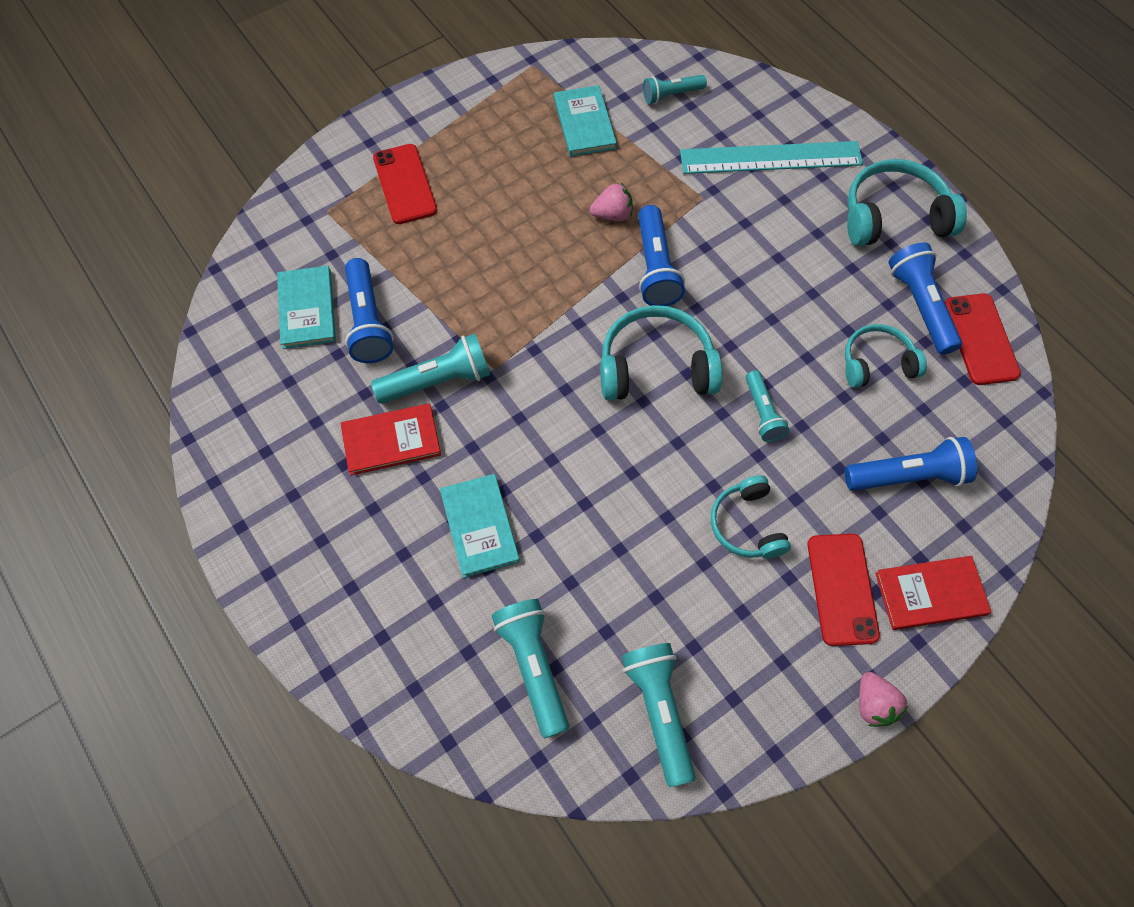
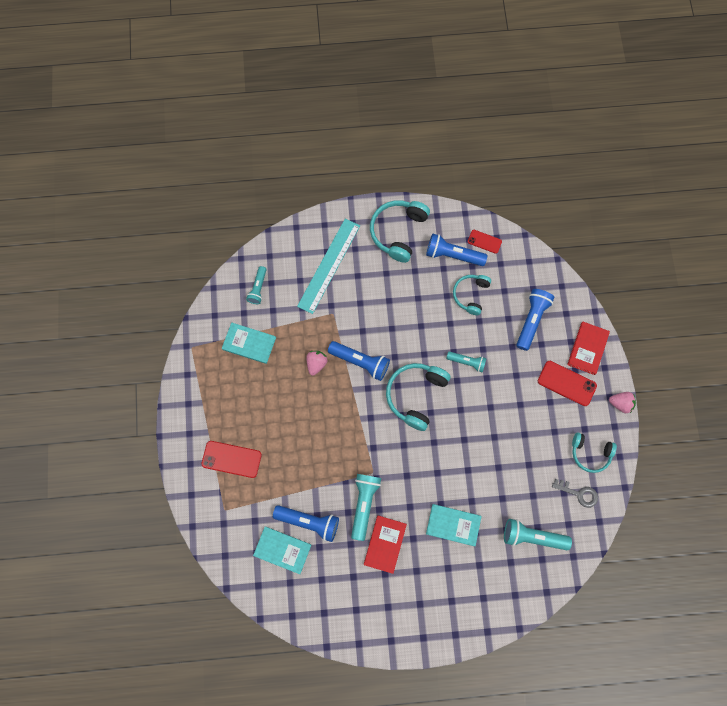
camera: 60 degrees left, 10 degrees up
(659, 711) = (579, 493): turquoise flashlight -> grey key
(747, 525) = (517, 404): turquoise headphones -> turquoise headphones (590, 453)
(981, 339) = (484, 241): red phone -> red phone, size x0.61

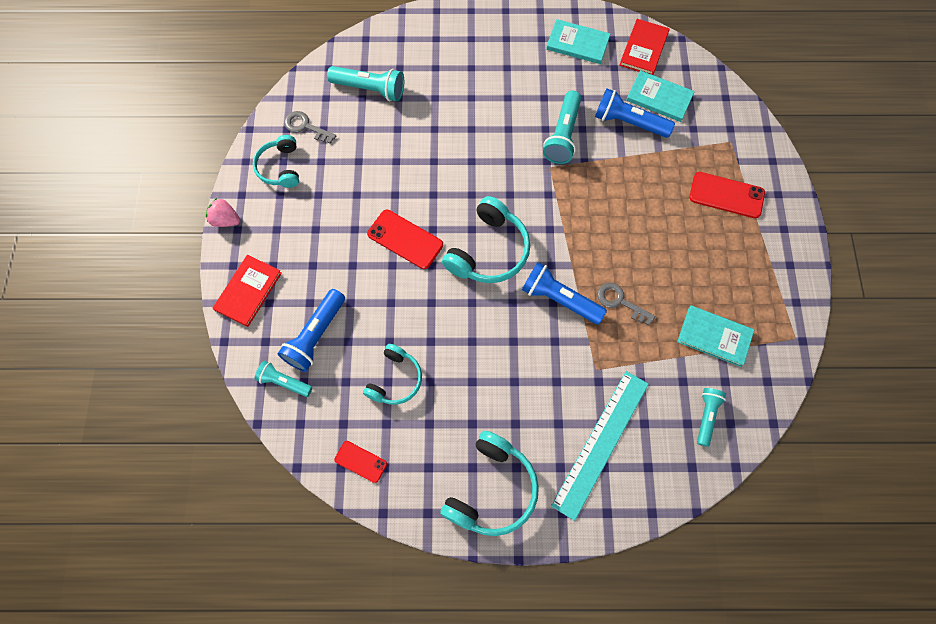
camera: 175 degrees left, 5 degrees down
(316, 364) = (620, 302): pink strawberry -> grey key
(385, 544) = (540, 94): red book -> red book (644, 49)
(453, 255) = (412, 443): blue flashlight -> none
(453, 525) = (459, 107): turquoise book -> turquoise book (577, 43)
(467, 362) = (415, 287): turquoise flashlight -> turquoise flashlight (284, 382)
(566, 383) = (288, 249): red phone -> red phone (405, 239)
(590, 453) = (280, 167): turquoise headphones -> turquoise headphones turned 120 degrees counterclockwise

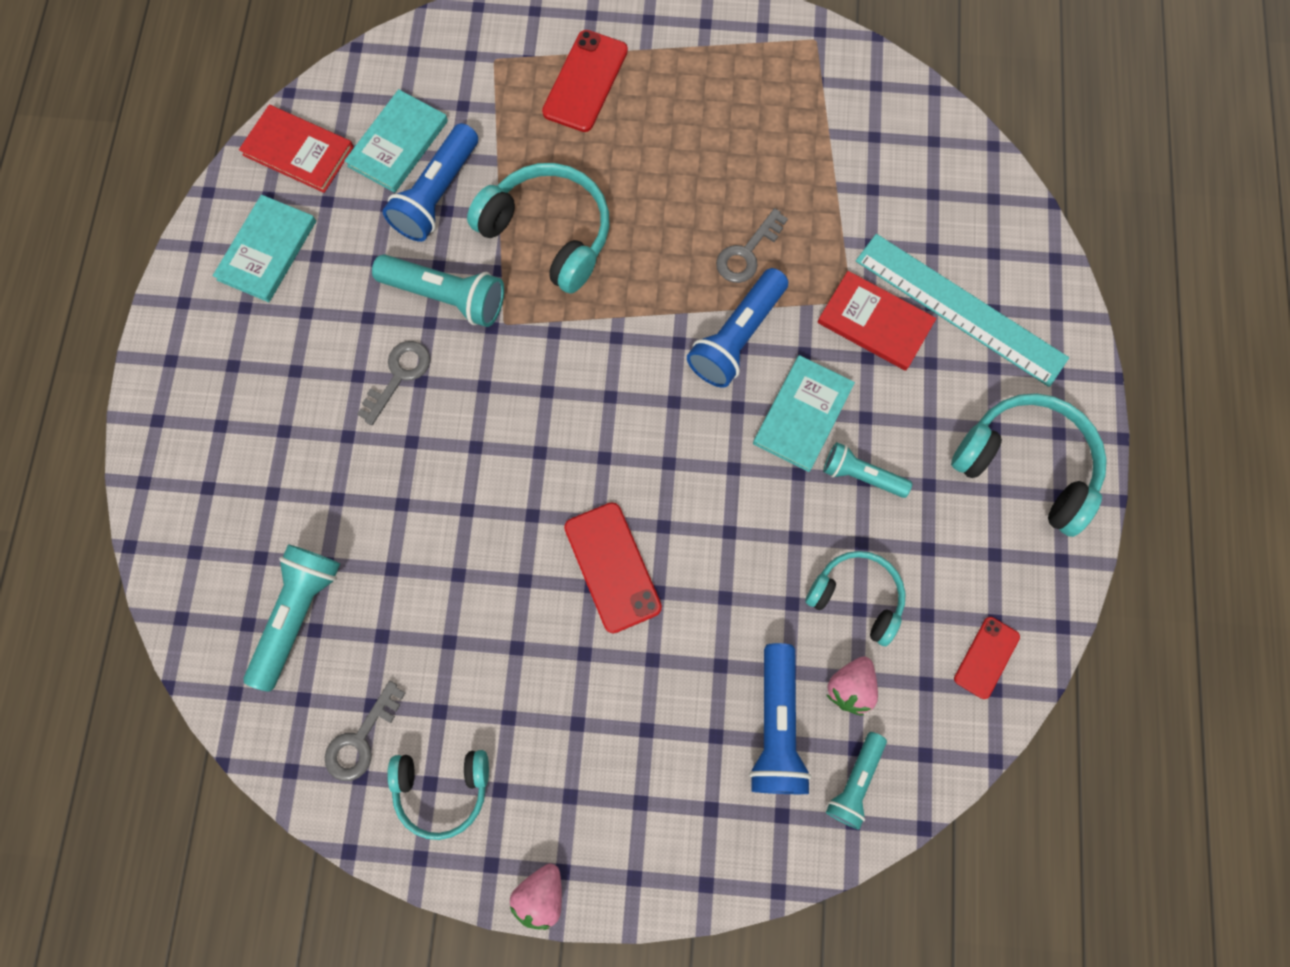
camera: 85 degrees left, 5 degrees up
(248, 291) = (687, 848): red book -> red book (875, 323)
(316, 335) = (776, 726): blue flashlight -> blue flashlight turned 60 degrees clockwise
(339, 377) = (850, 687): none -> pink strawberry
(405, 239) = (612, 567): red phone -> red phone turned 60 degrees counterclockwise
(488, 251) = (646, 434): turquoise headphones -> turquoise headphones (548, 233)
(510, 118) = (399, 375): none -> grey key
(706, 416) = (924, 168): turquoise flashlight -> turquoise flashlight (861, 475)
(714, 336) = (808, 138): turquoise book -> turquoise book (802, 414)

